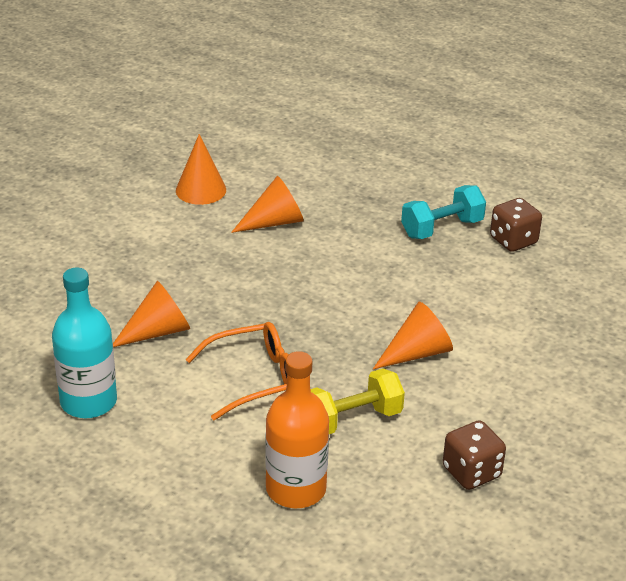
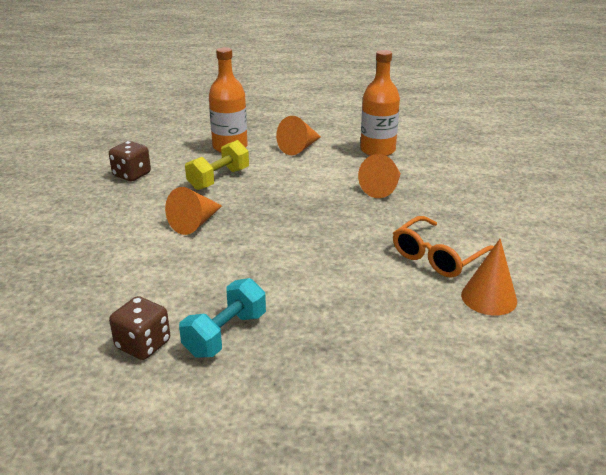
camera: 155 degrees right, 5 degrees down
(88, 402) = (377, 150): turquoise bottle -> orange bottle
(255, 378) = (295, 182): orange glasses -> orange glasses (438, 257)
(274, 222) = (389, 288): orange cone -> orange cone (299, 148)

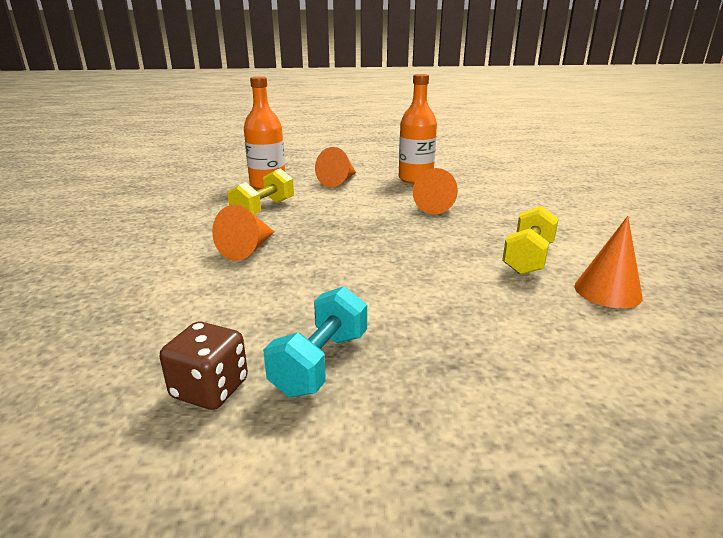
camera: 10 degrees left, 5 degrees down
(132, 175) = (166, 212): brown dice -> none
(438, 257) = (527, 258): orange glasses -> yellow dumbbell

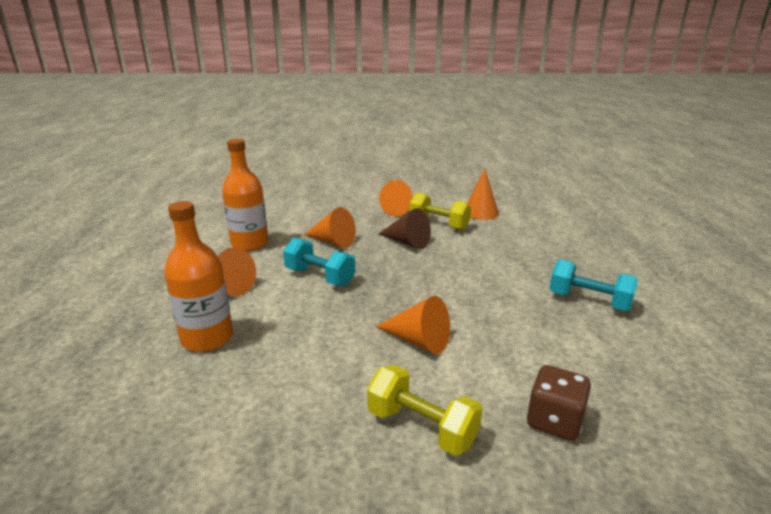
camera: 85 degrees left, 0 degrees up
(210, 389) = (636, 341): brown dice -> brown dice (554, 421)
(264, 210) = (306, 336): yellow dumbbell -> yellow dumbbell (422, 427)
(360, 207) = (320, 277): none -> turquoise dumbbell
(456, 240) = (407, 242): none -> brown cone
(559, 234) = (400, 209): none -> orange cone

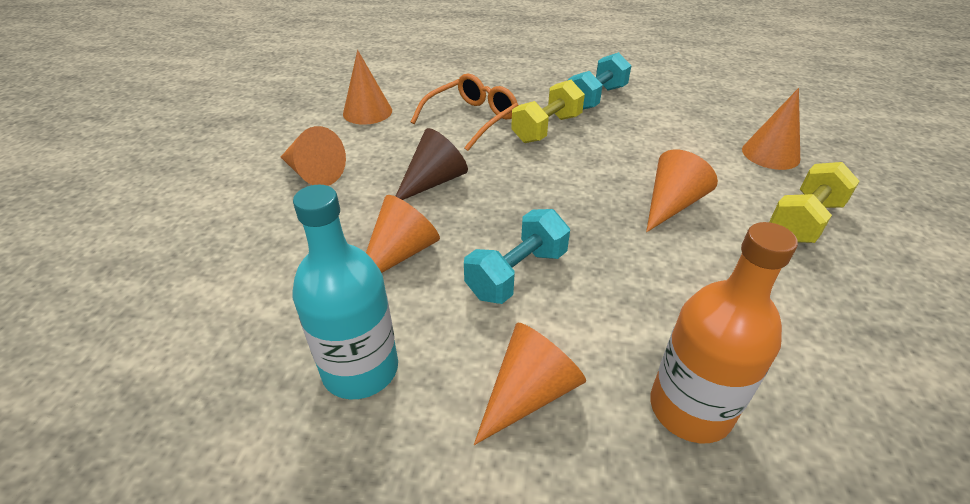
camera: 80 degrees left, 15 degrees up
(250, 244) = (360, 369): orange bottle -> turquoise bottle
(438, 224) = (387, 148): yellow dumbbell -> yellow dumbbell (546, 129)
(498, 247) = (472, 119): none -> orange glasses
(554, 421) = (770, 154): brown dice -> orange cone

